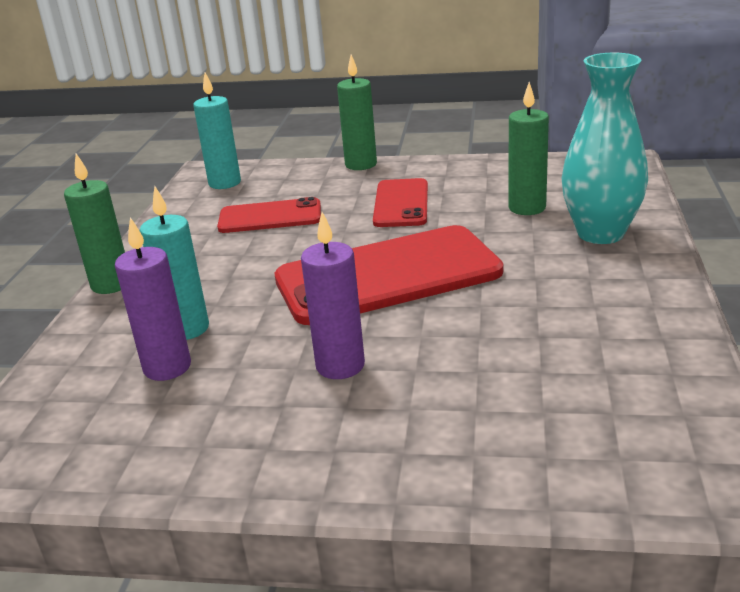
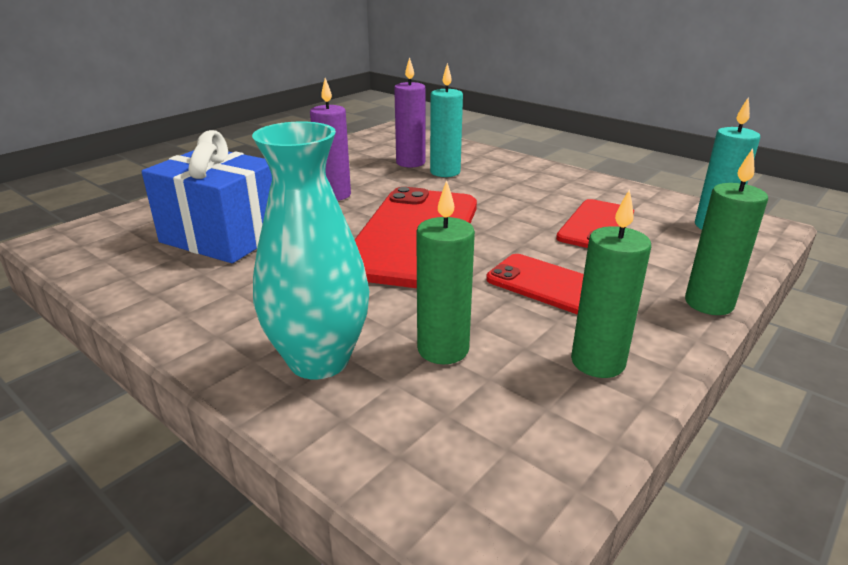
camera: 120 degrees right, 0 degrees up
(111, 284) = (538, 165): green candle -> green candle (597, 362)
(531, 371) = (223, 237): none -> blue gift

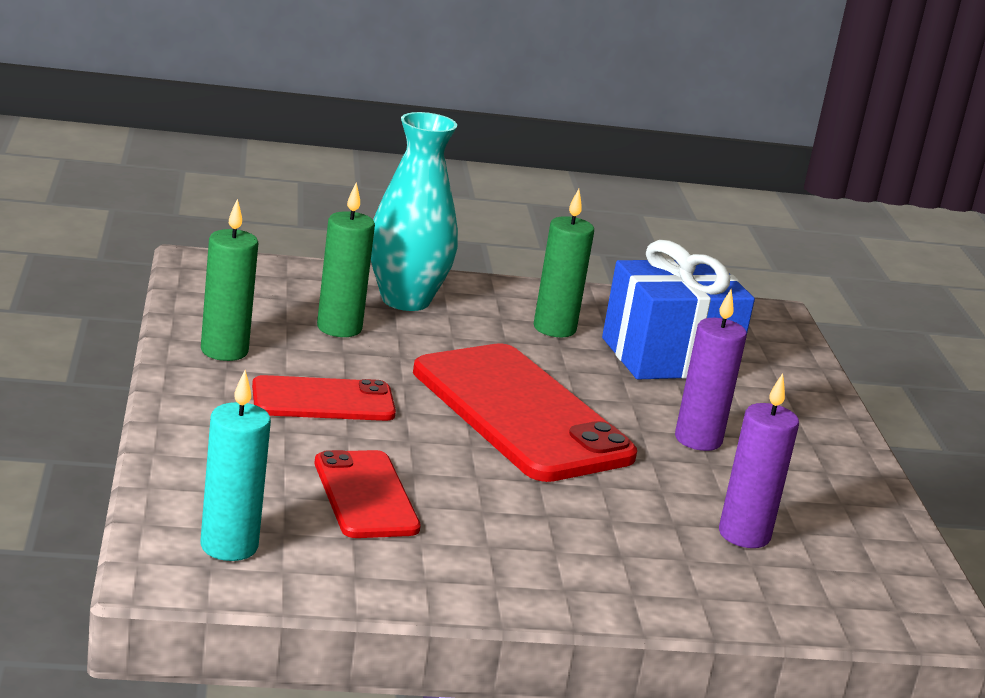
camera: 130 degrees right, 5 degrees down
(445, 172) = (669, 531): turquoise candle -> none
(708, 303) = (171, 427): green candle -> green candle (554, 328)

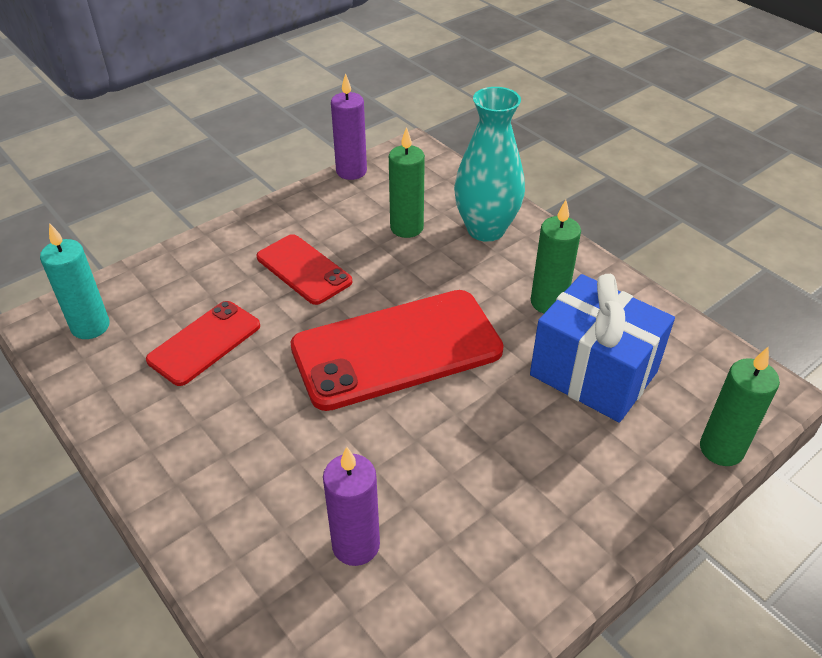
camera: 60 degrees right, 20 degrees up
(224, 351) = (316, 209): green candle -> green candle (721, 449)
(520, 413) = (396, 349): red phone -> red phone turned 45 degrees clockwise
(698, 440) = (478, 450): purple candle -> purple candle (351, 171)

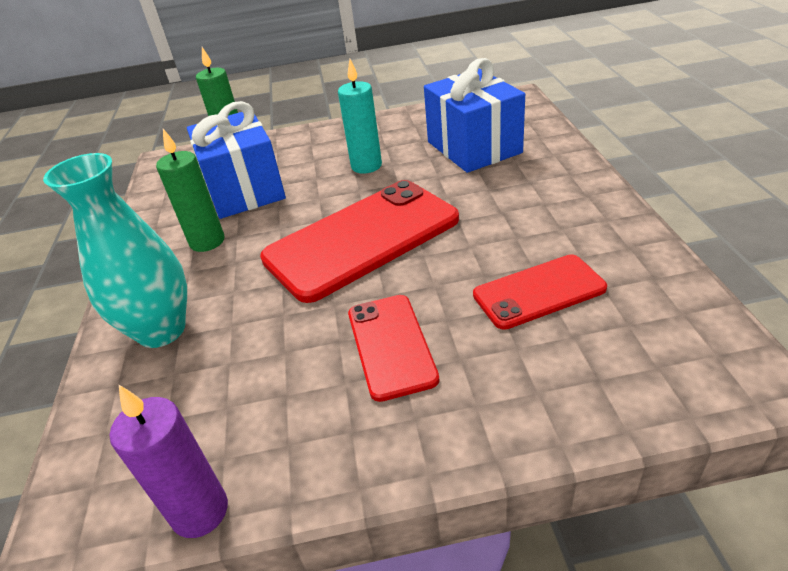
camera: 145 degrees left, 5 degrees down
(90, 326) = (679, 350): turquoise candle -> turquoise candle (366, 166)
(356, 545) = (474, 147): purple candle -> blue gift
(396, 349) = (362, 239): red phone -> red phone turned 45 degrees counterclockwise
(406, 228) = (234, 364): green candle -> none

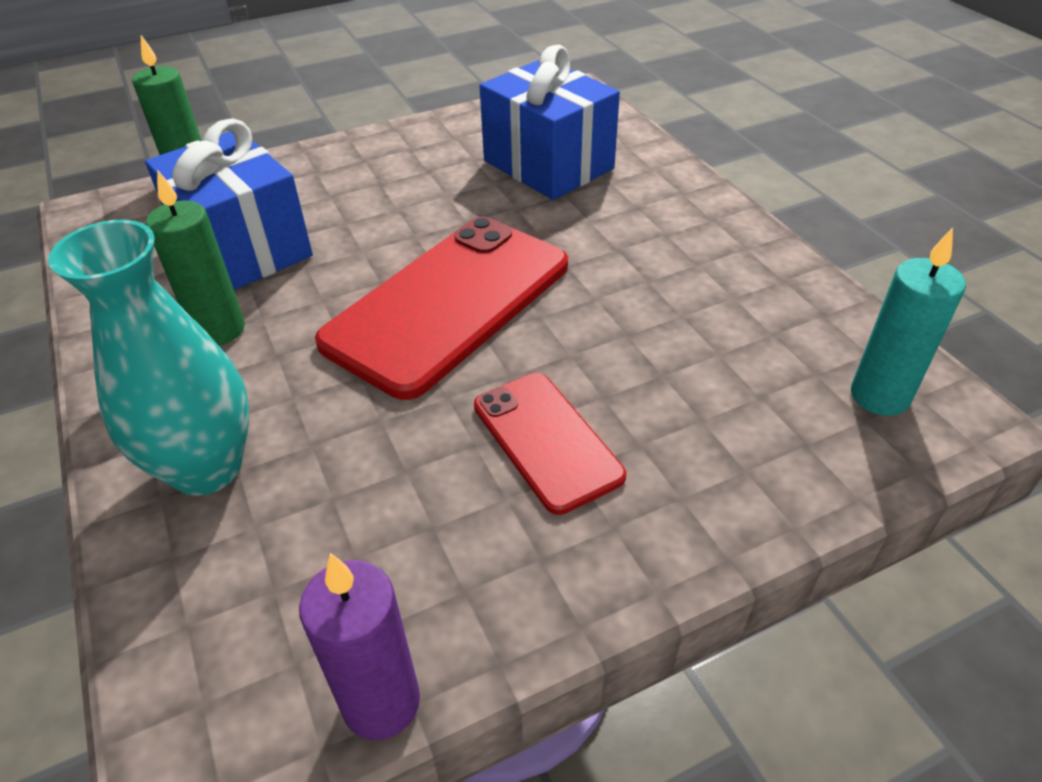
camera: 20 degrees left, 5 degrees up
(366, 166) = (411, 200): turquoise candle -> turquoise candle (879, 396)
(538, 291) = (701, 347): red phone -> none

